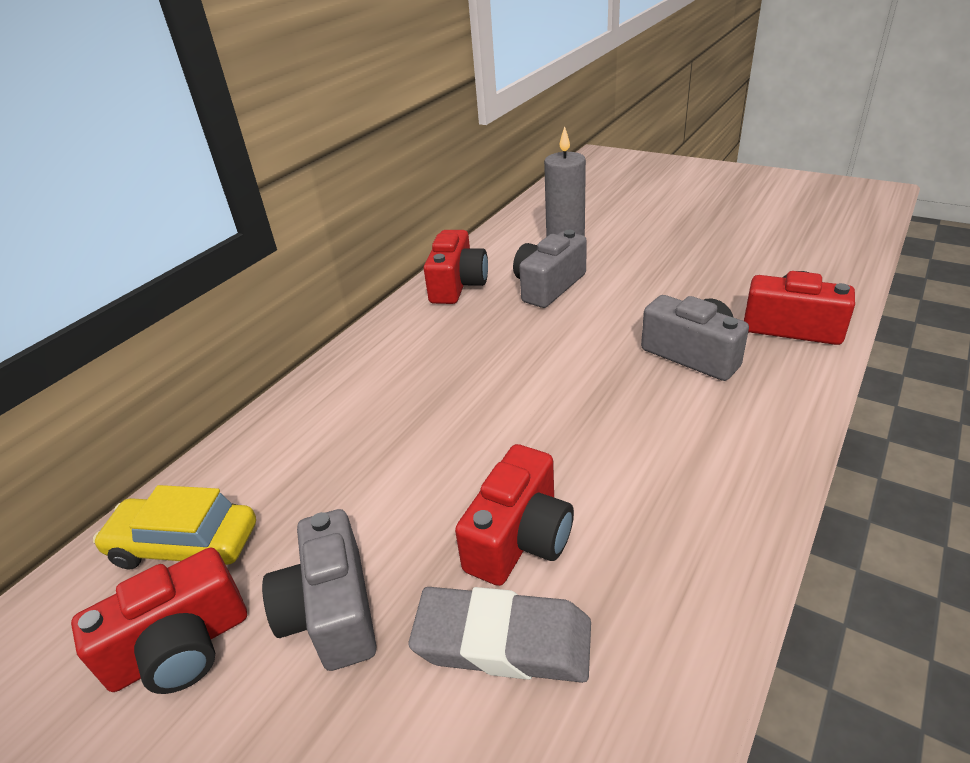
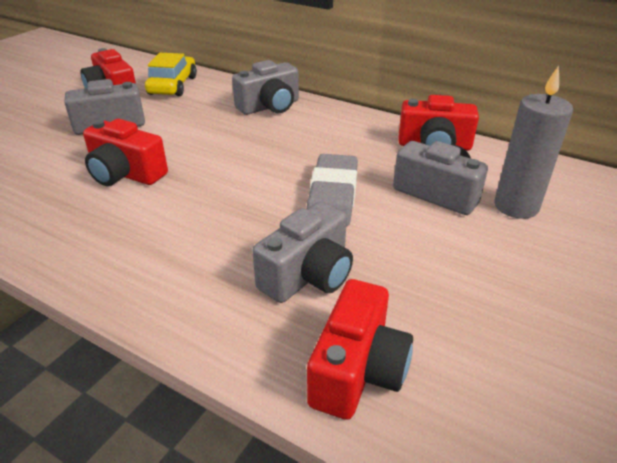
camera: 85 degrees right, 0 degrees up
(323, 409) = (269, 106): none -> grey camera
(503, 641) = (60, 168): grey eraser -> grey eraser (332, 195)

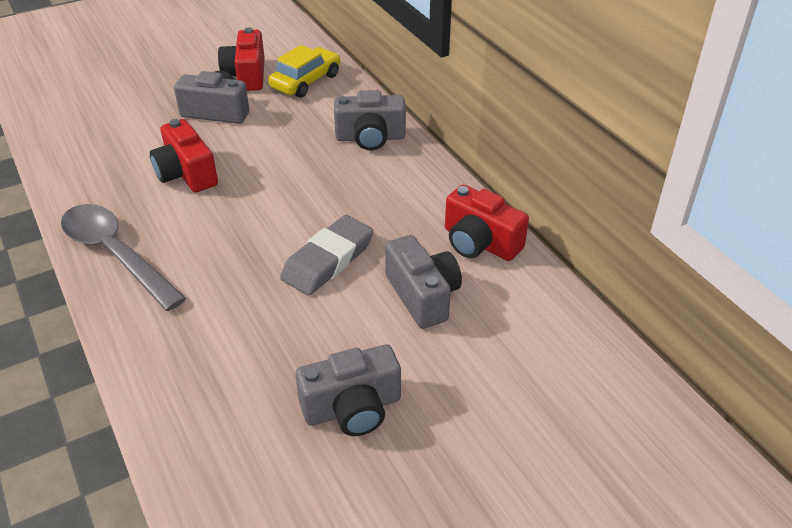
camera: 30 degrees right, 5 degrees up
(113, 262) = (115, 254): none -> grey spoon
(308, 275) = (236, 326): grey camera -> grey camera (352, 408)
(357, 370) = (197, 414): red camera -> none
(516, 206) = (480, 339): grey candle -> none

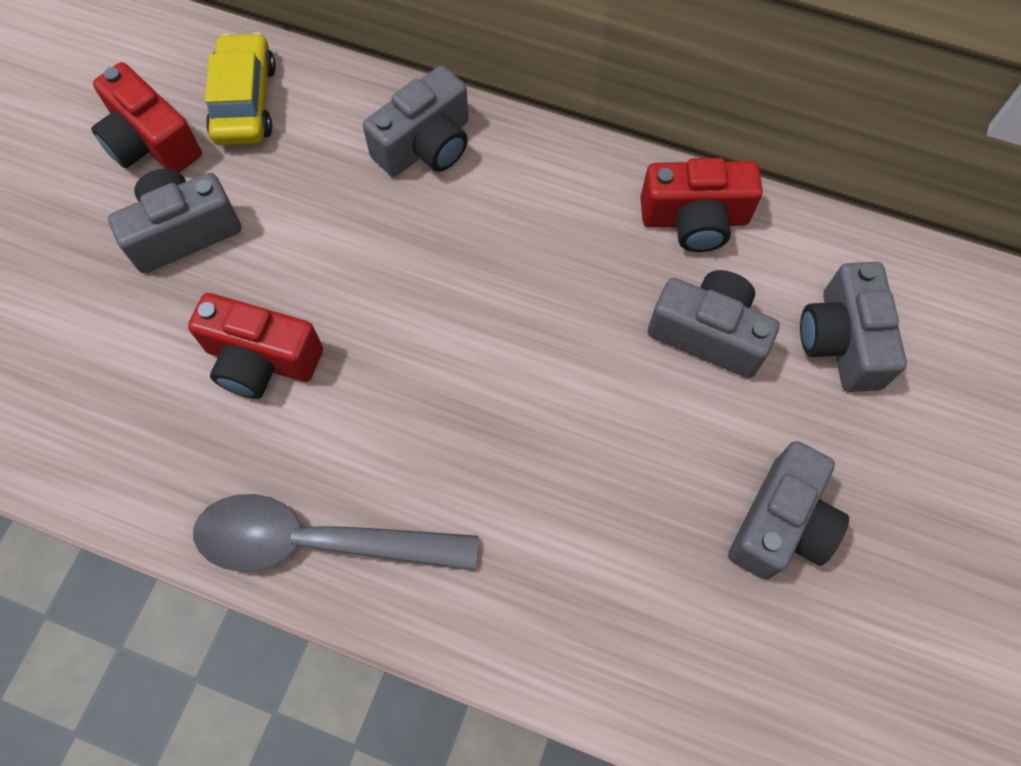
camera: 40 degrees left, 25 degrees up
(328, 260) = (567, 361): grey eraser -> none
(503, 349) = (841, 341): none -> grey camera

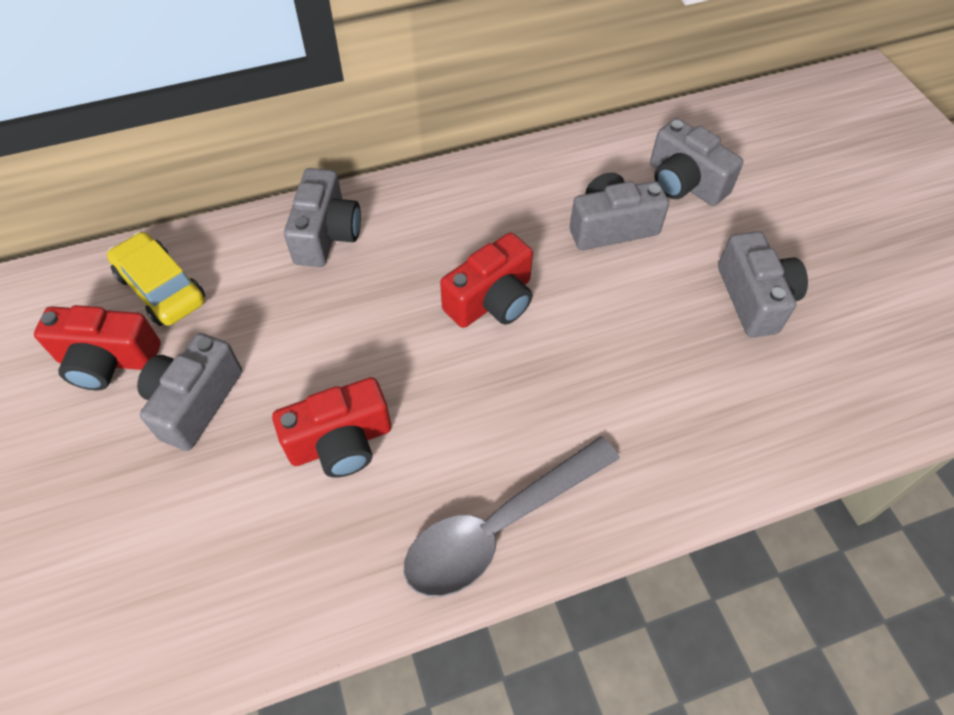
camera: 40 degrees left, 10 degrees down
(694, 219) = (540, 172): red camera -> red camera (492, 300)

